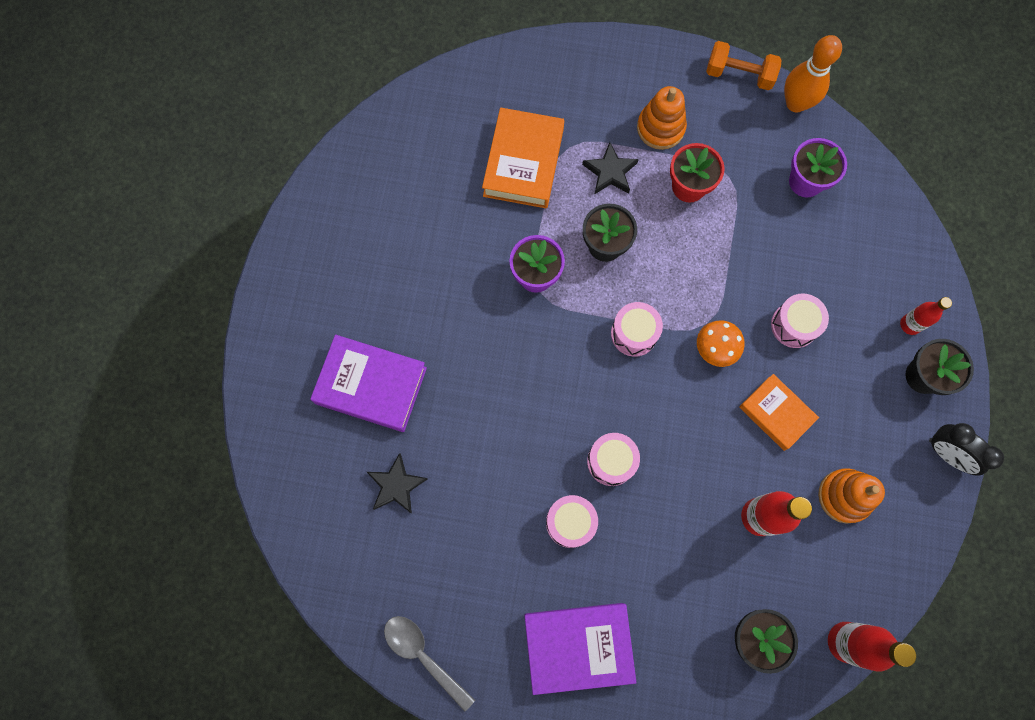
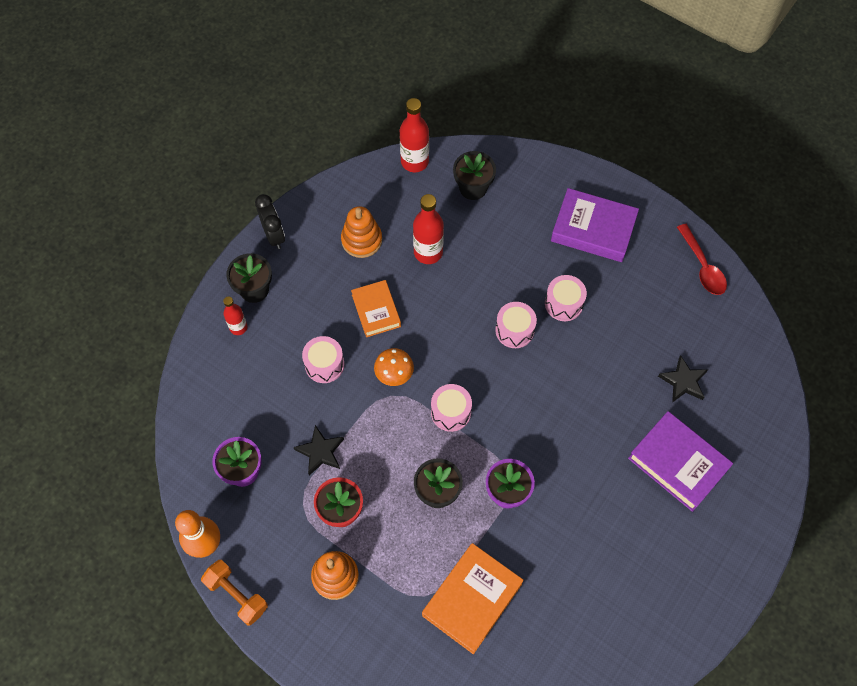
camera: 155 degrees left, 10 degrees down
(423, 655) = (702, 266): grey spoon -> red spoon
(610, 172) = (400, 555): black star -> black star (320, 452)

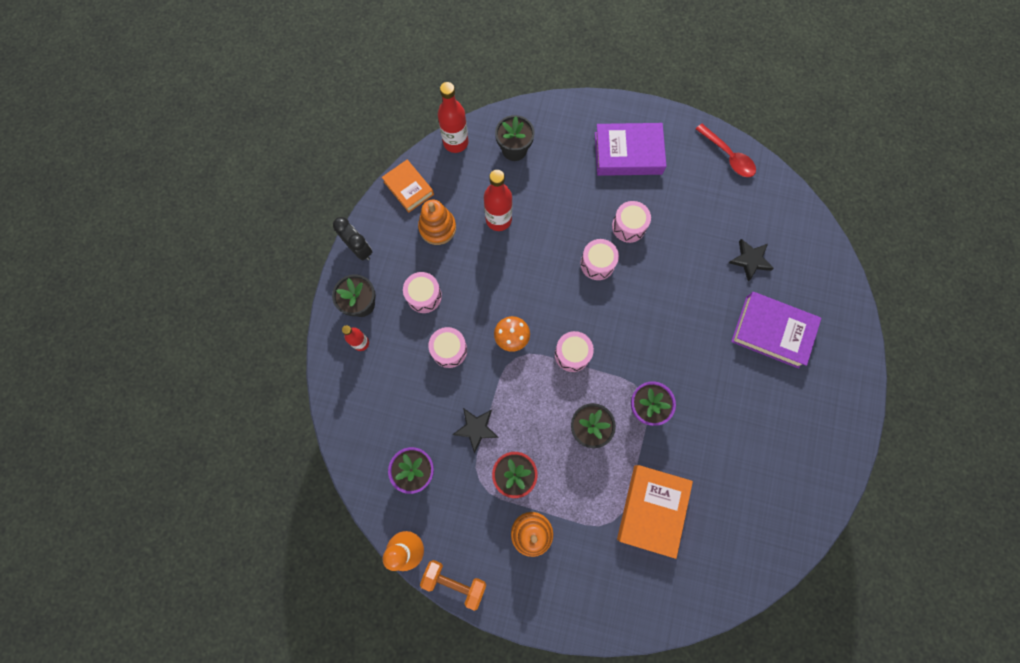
camera: 20 degrees left, 10 degrees up
(320, 303) = (424, 296): none -> pink drum
(376, 311) = (474, 286): orange book -> orange book (408, 188)

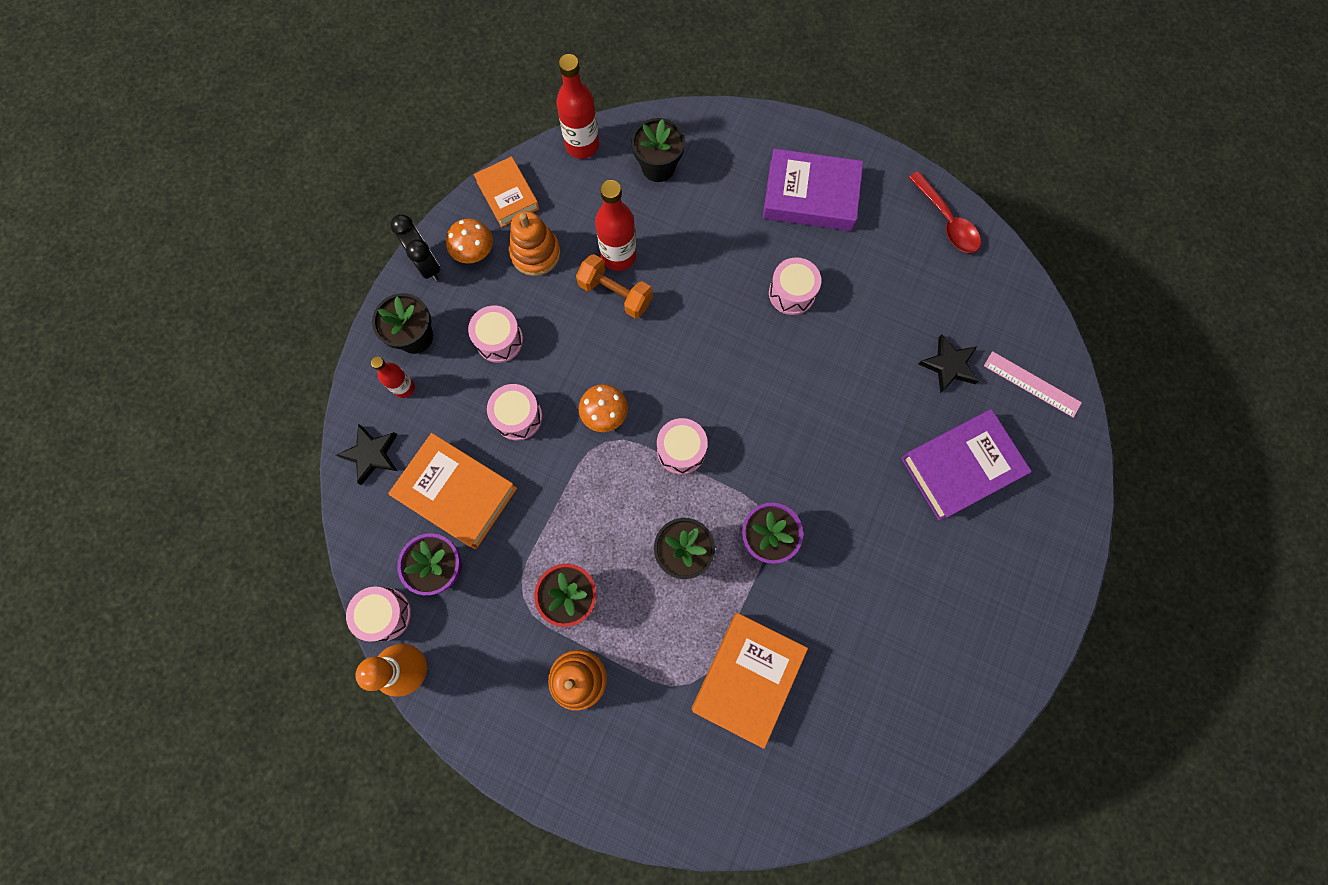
camera: 10 degrees right, 0 degrees up
(392, 234) = (474, 252): none -> orange mushroom
(415, 414) = (456, 493): none -> orange book
(454, 582) = (462, 724): orange dumbbell -> orange dumbbell (615, 293)
(476, 428) = (532, 527): black star -> black star (371, 454)
(597, 263) = (739, 335): pink drum -> pink drum (385, 614)
(772, 331) = (960, 466): purple book -> purple book turned 60 degrees counterclockwise
(810, 264) = (1032, 384): none -> pink ruler

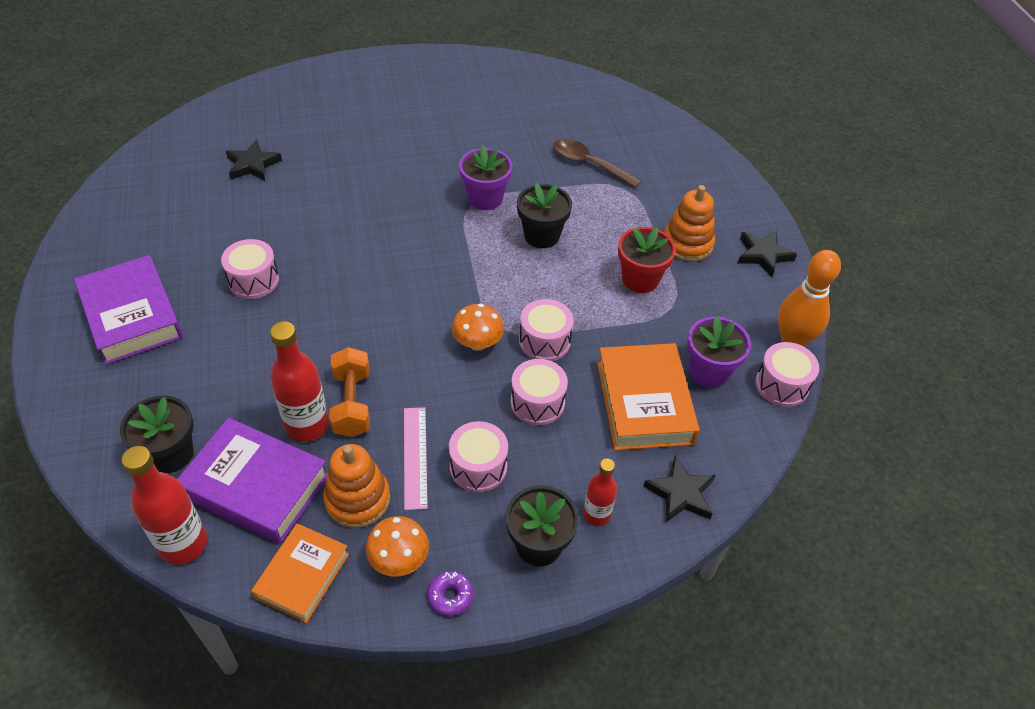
camera: 130 degrees left, 25 degrees down
(427, 264) = (450, 596): black clock -> purple donut
(513, 740) = (763, 255): none -> black star
(681, 450) = (463, 277): pink drum -> pink drum (544, 341)
(747, 677) = (589, 164): orange book -> brown spoon
(946, 221) = (103, 218): red spoon -> none
(960, 466) = (335, 129): purple book -> purple book (256, 486)
(1032, 384) = (235, 120): pink ruler -> pink ruler (415, 457)

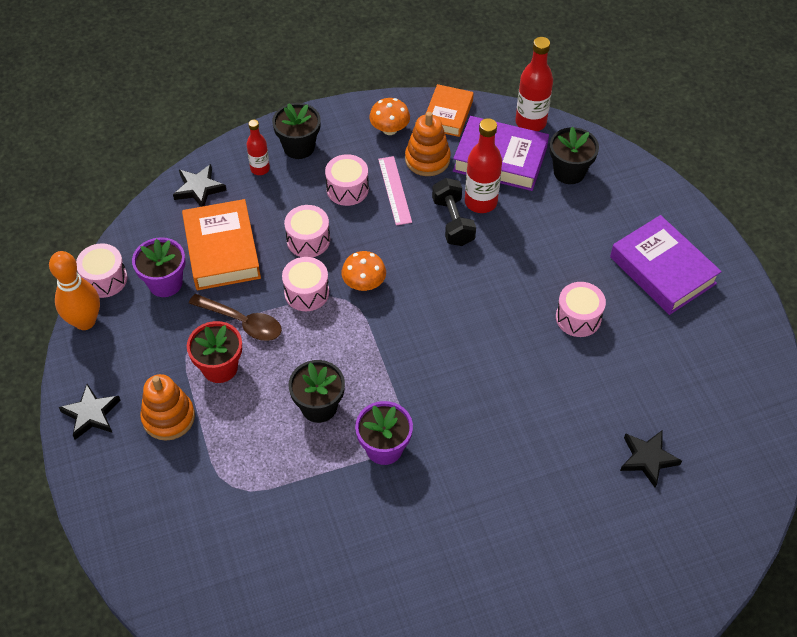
camera: 175 degrees right, 5 degrees up
(352, 403) = (453, 222): orange dumbbell -> black dumbbell
(450, 596) = (352, 114): purple donut -> none
(589, 164) = (272, 519): brown spoon -> brown spoon (242, 322)

